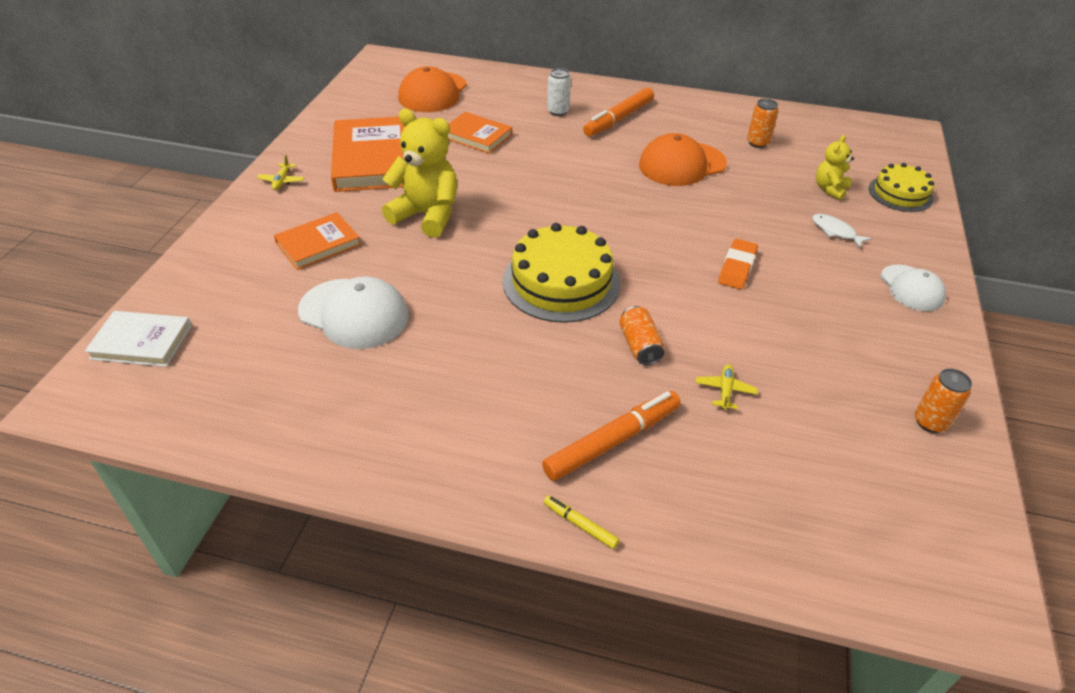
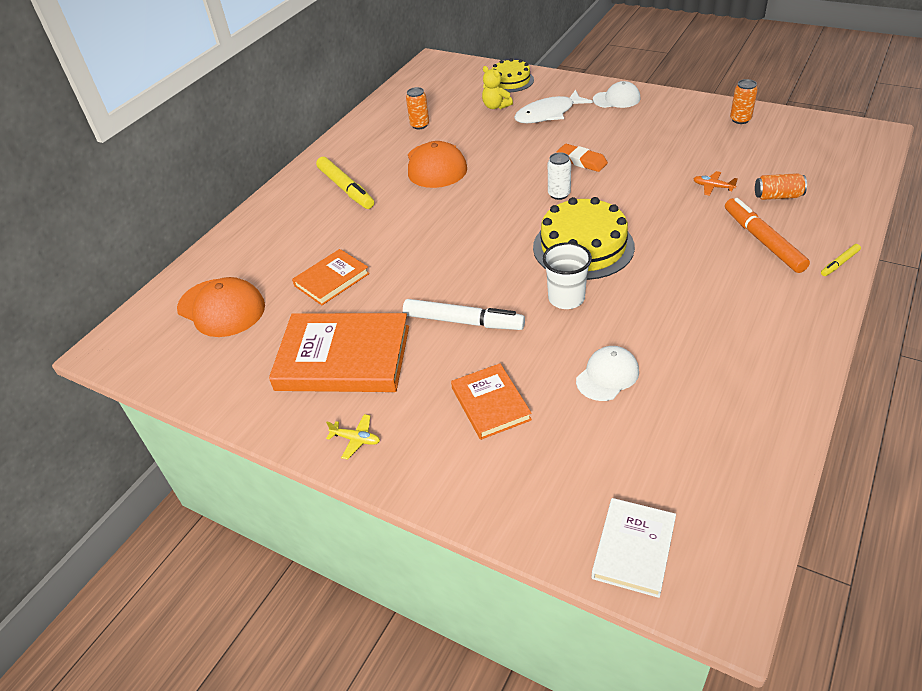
camera: 70 degrees left, 0 degrees up
(354, 313) = (607, 376): white cap -> white cap, size x0.64
(427, 215) = (463, 322): yellow teddy bear -> white marker
(469, 277) = (566, 298): none -> white cup
(558, 111) = (312, 223): white can -> white can (559, 194)
(618, 119) = (345, 189): orange marker -> yellow marker
(639, 346) = (665, 217): orange can -> orange can (778, 196)
(725, 391) = (713, 187): yellow plane -> orange plane
(835, 231) = (548, 114): white fish -> white fish, size x1.81

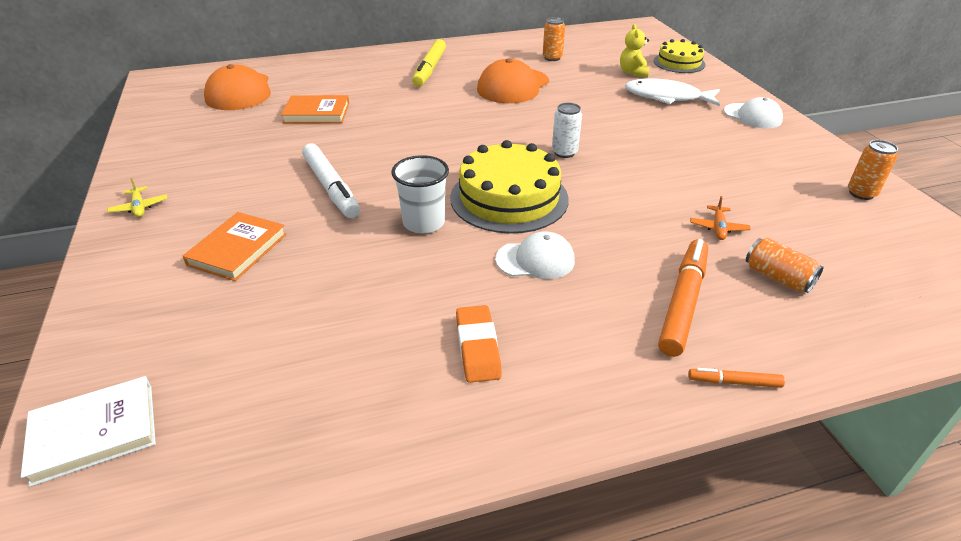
camera: 40 degrees right, 5 degrees down
(343, 358) = (231, 158): orange book -> none
(581, 161) = (630, 141): orange eraser -> orange eraser (477, 347)
(607, 376) = (339, 297): white cap -> white cap (535, 260)
(713, 187) = (718, 228): orange plane -> orange plane turned 150 degrees counterclockwise
(839, 263) = (734, 382): yellow marker -> orange marker

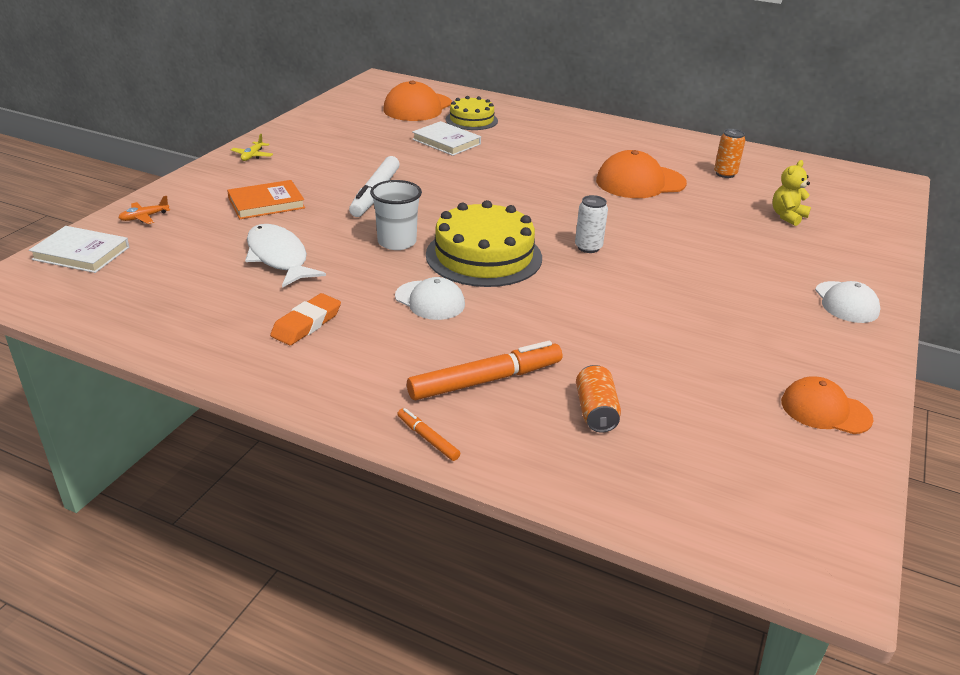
camera: 40 degrees right, 5 degrees down
(316, 113) = (446, 142): orange book -> white book
(429, 69) = (590, 142): yellow marker -> none
(667, 97) = (780, 249): white fish -> white fish (278, 257)
(679, 63) = (862, 227): yellow cake -> yellow cake (471, 120)
(718, 228) = (615, 357): orange plane -> orange plane (144, 217)
(861, 193) = (825, 410): orange can -> orange cap

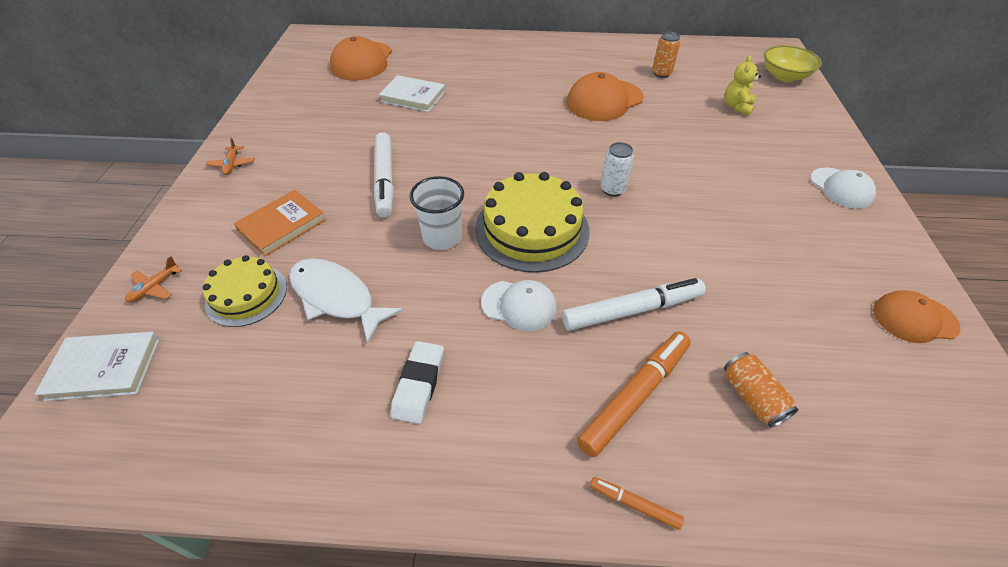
camera: 20 degrees left, 15 degrees up
(252, 156) = (232, 164): yellow plane -> orange plane
(306, 324) = (419, 384): orange eraser -> white eraser
(471, 120) = (420, 65): yellow cake -> yellow cake (246, 295)
(532, 330) = (632, 310): none -> white marker
(873, 204) = (784, 76): none -> yellow bowl

